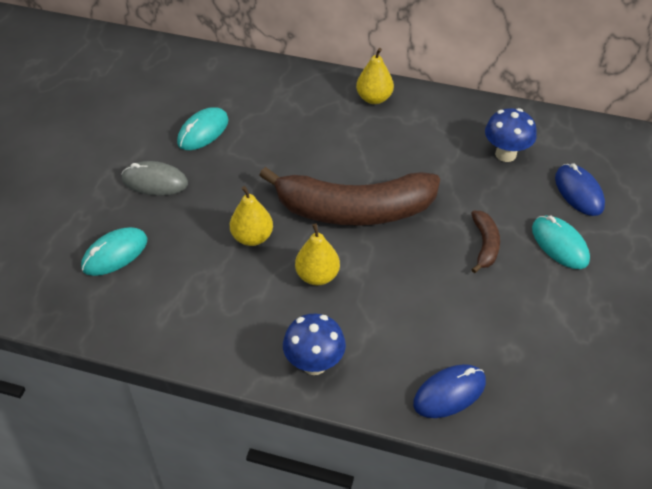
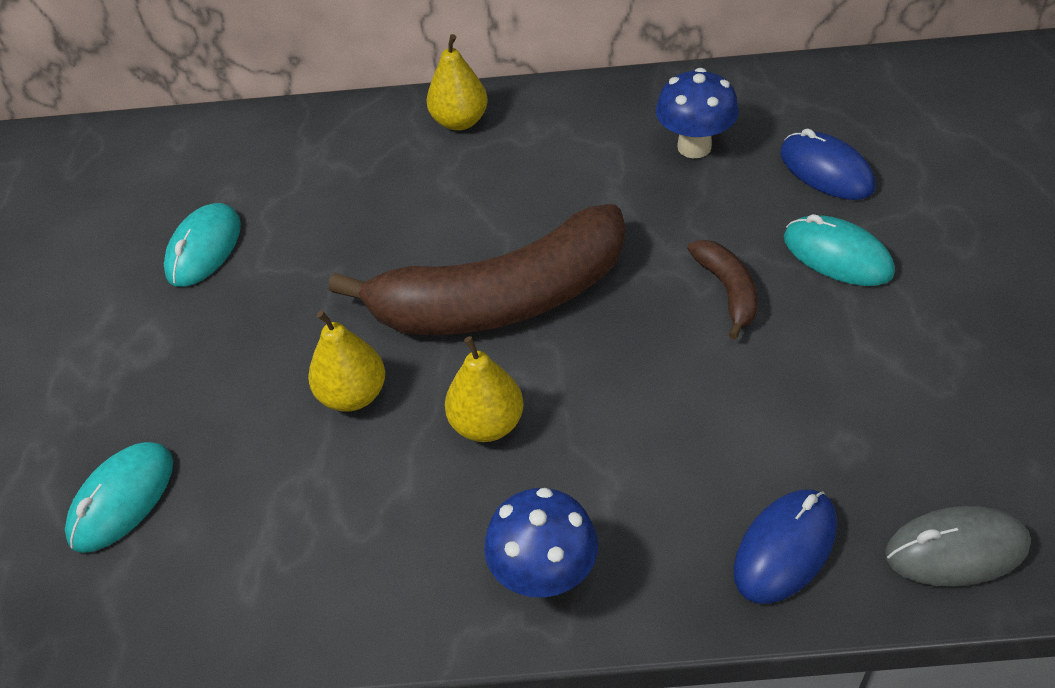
camera: 15 degrees left, 0 degrees up
(155, 181) = (150, 354): grey mouse -> grey mouse (956, 550)

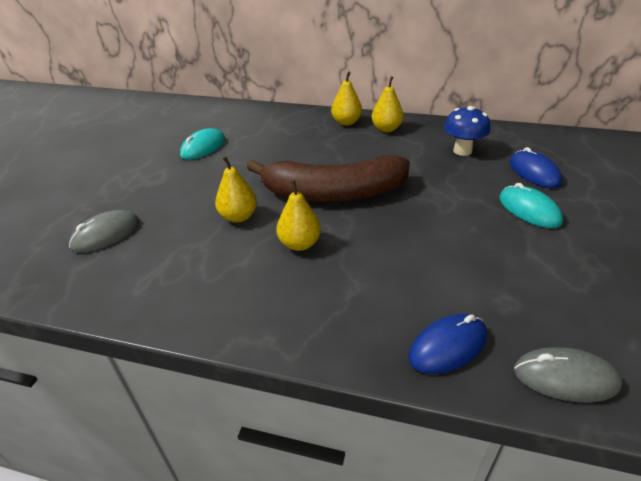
camera: 15 degrees right, 10 degrees down
(122, 499) = (106, 234): turquoise mouse -> grey mouse
(541, 122) = (386, 129): none -> yellow pear
(544, 576) = (296, 322): blue mushroom -> none
(728, 291) = (458, 213): brown banana -> none

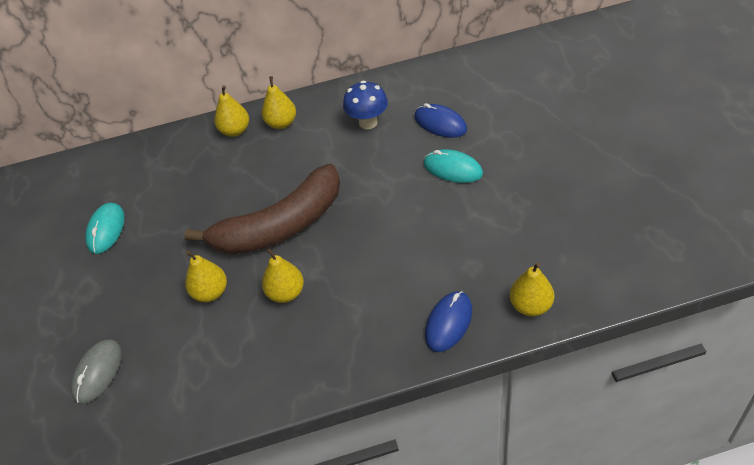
camera: 25 degrees left, 10 degrees up
(565, 377) = (531, 306): grey mouse -> yellow pear

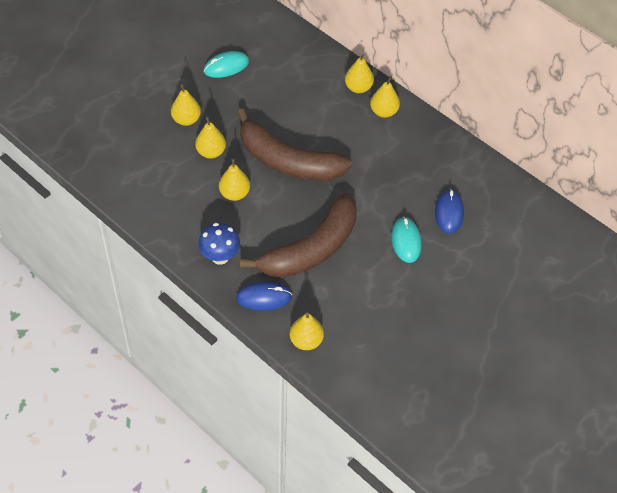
camera: 50 degrees right, 5 degrees up
(98, 372) = (122, 128): grey mouse -> none
(145, 298) = (186, 120): none -> yellow pear
(368, 122) = (419, 165): blue mushroom -> blue mushroom (220, 257)
(411, 252) = (311, 249): none -> brown banana

